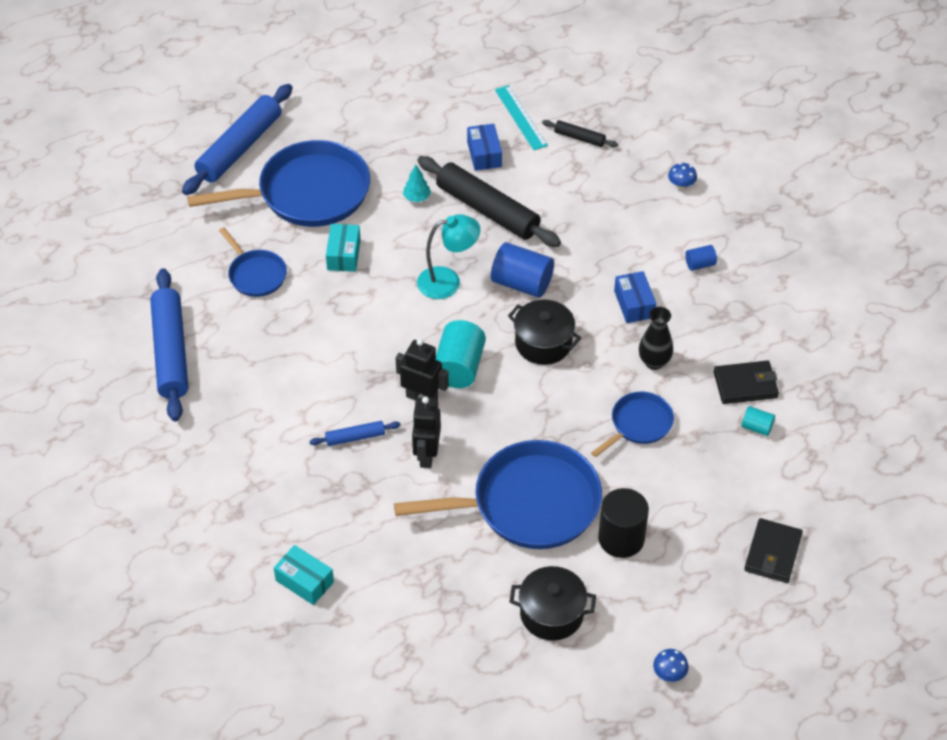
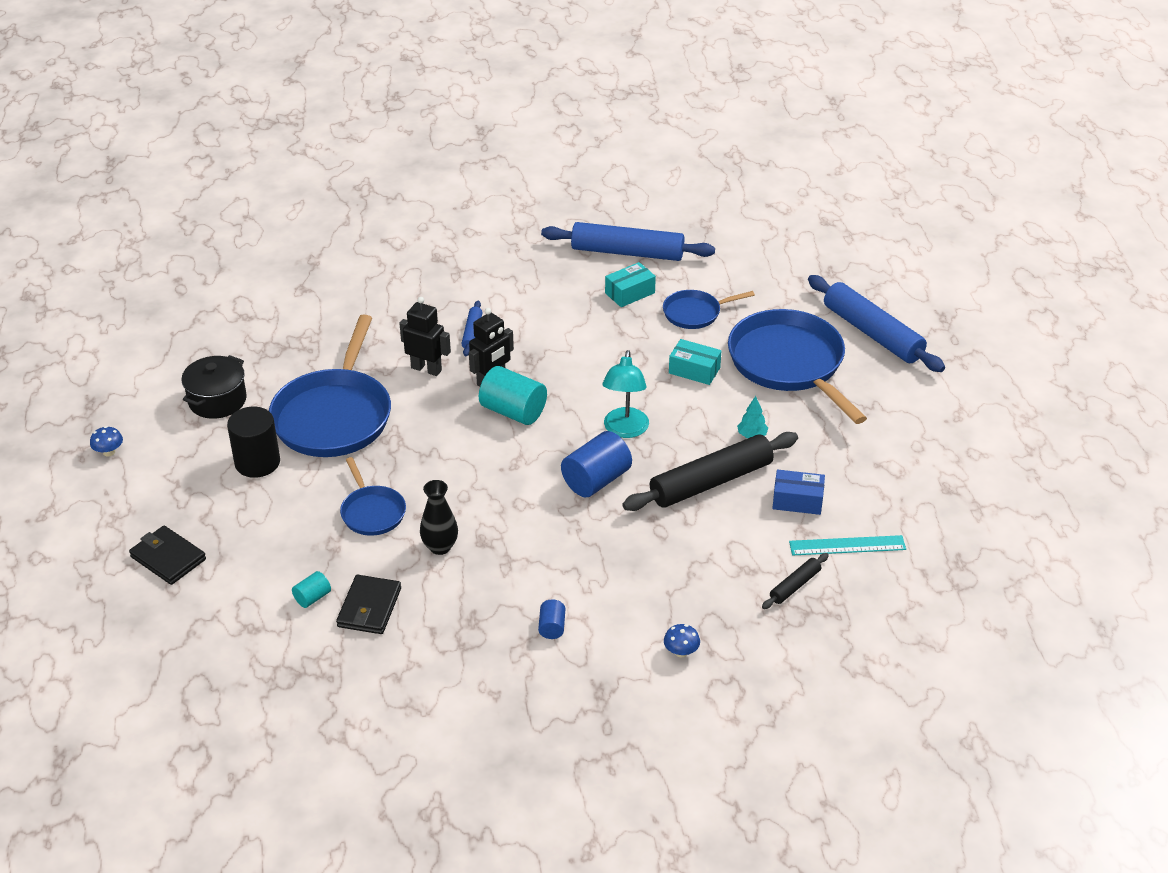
camera: 110 degrees right, 10 degrees down
(304, 581) = (348, 279): turquoise box -> turquoise box (630, 293)
(307, 193) = (789, 364): blue pan -> blue pan turned 150 degrees clockwise
(543, 343) = (510, 474): black pot -> none
(634, 304) = (524, 555): blue box -> none

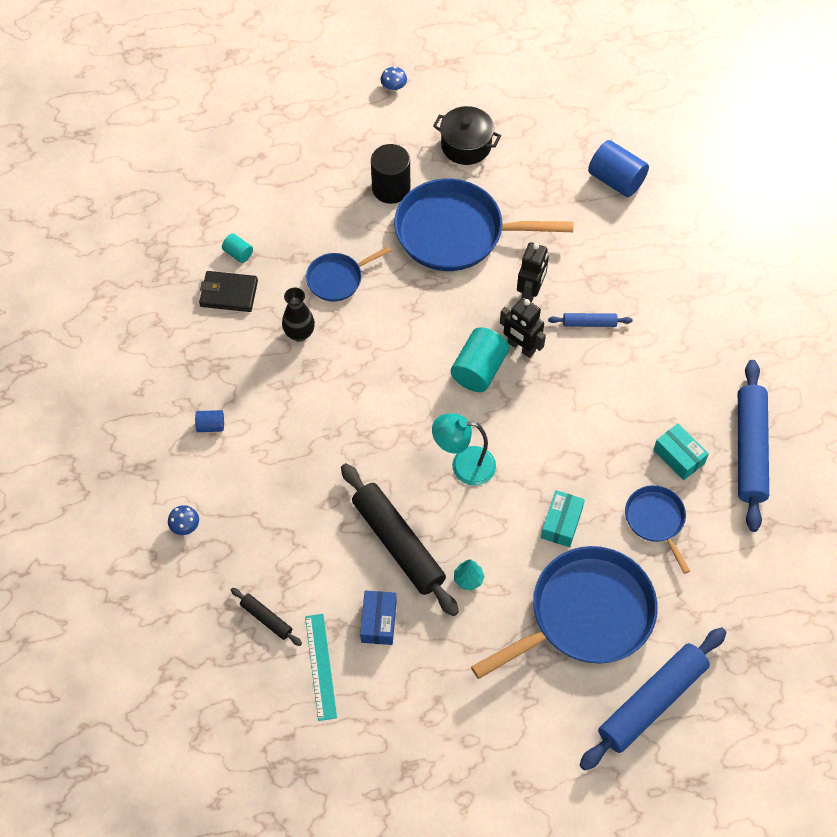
camera: 85 degrees right, 20 degrees up
(168, 558) = (276, 152): black wallet -> none
(596, 480) = (392, 446): blue cylinder -> blue cylinder (616, 180)

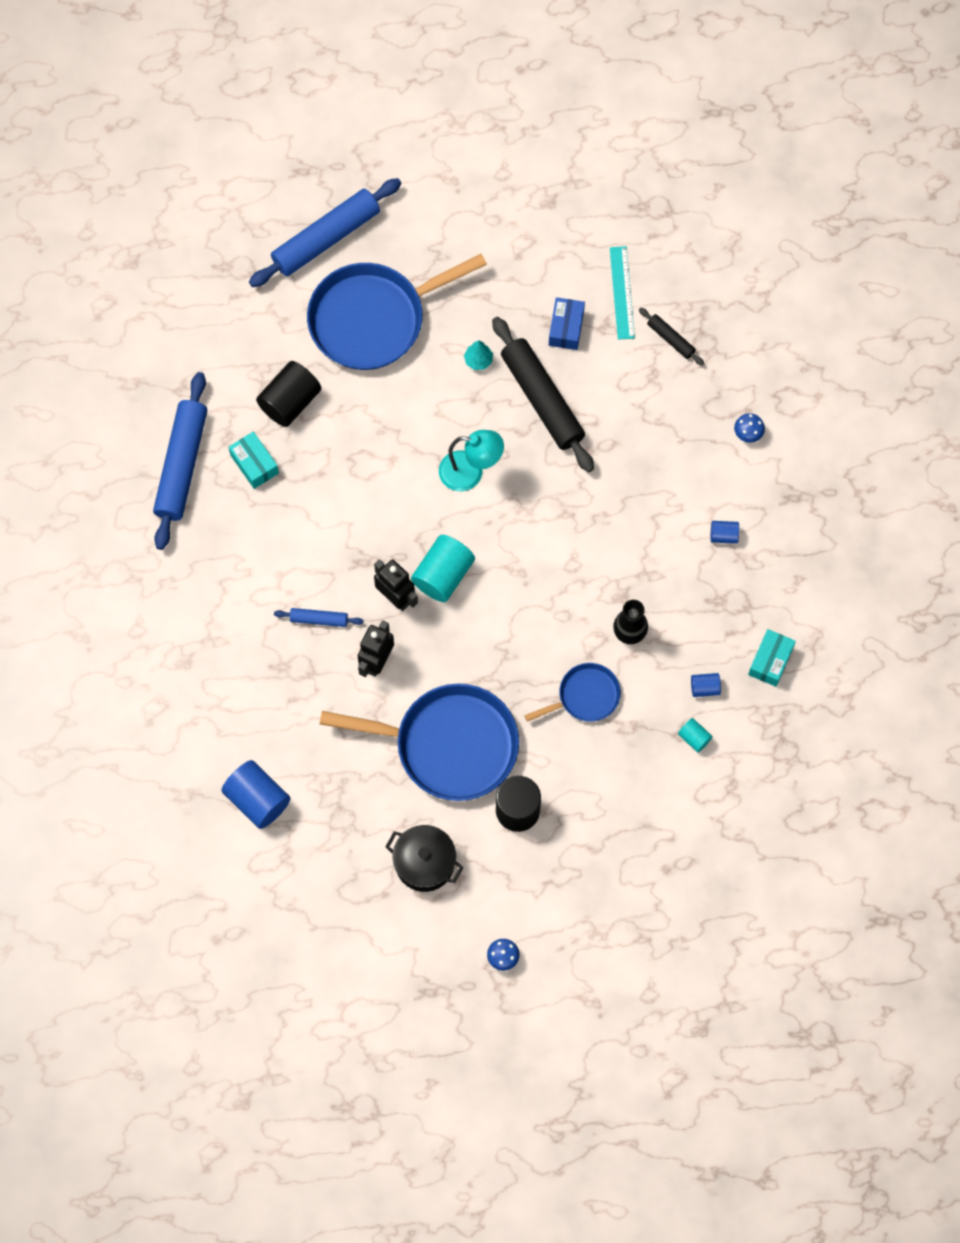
camera: 175 degrees left, 10 degrees up
(229, 293) = (705, 688): black wallet -> blue cylinder
(561, 523) = (382, 406): turquoise box -> turquoise box (770, 661)
(656, 520) = (290, 402): blue pan -> black cylinder

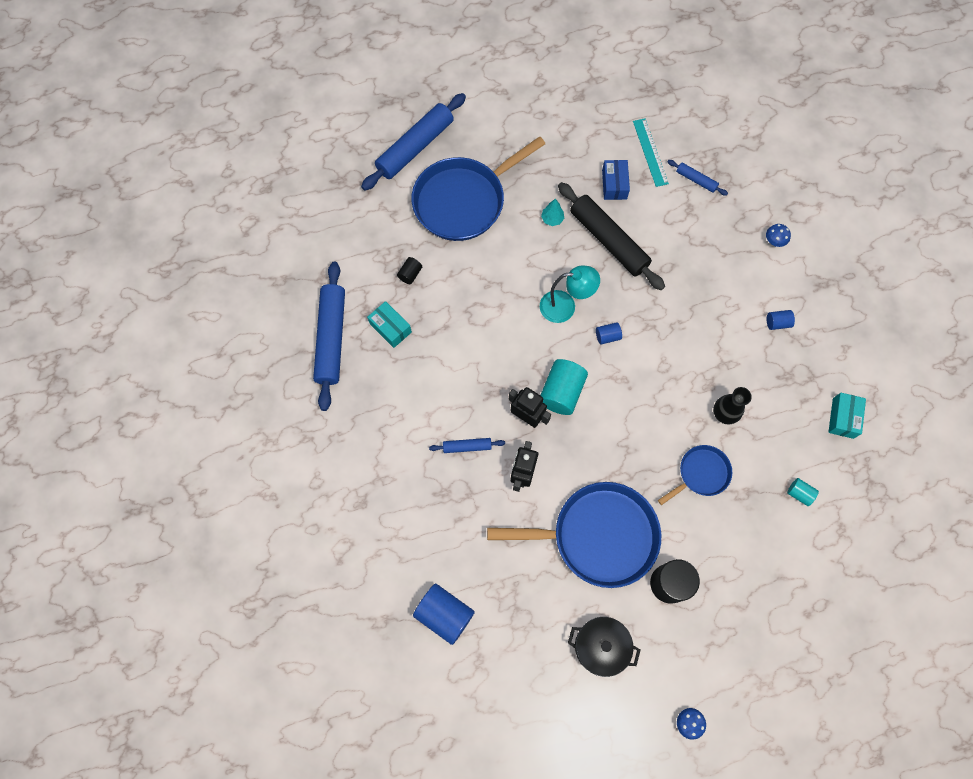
camera: 10 degrees left, 0 degrees up
(290, 402) = (410, 274): black cylinder -> black cylinder, size x0.51
(670, 339) = (696, 180): black rolling pin -> blue rolling pin
(705, 688) = (796, 449): blue cylinder -> blue cylinder (607, 336)

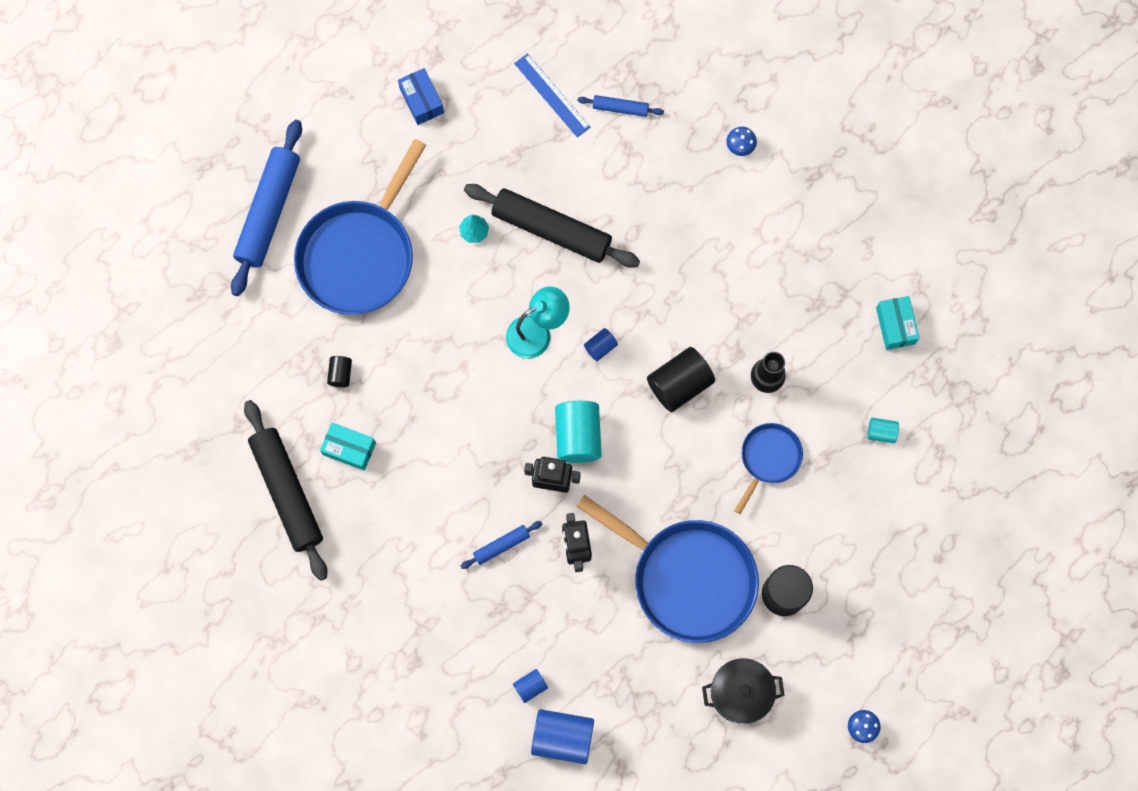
camera: 25 degrees left, 5 degrees up
(331, 338) = (287, 492): blue rolling pin -> black rolling pin
(598, 536) = (687, 578): blue pan -> blue pan turned 60 degrees clockwise
(614, 184) = (527, 156): blue box -> blue box (421, 100)
(650, 152) = (552, 95): turquoise ruler -> blue ruler
(655, 388) = (679, 384): none -> black cylinder
(777, 323) = (782, 246): blue cylinder -> blue cylinder (530, 686)

